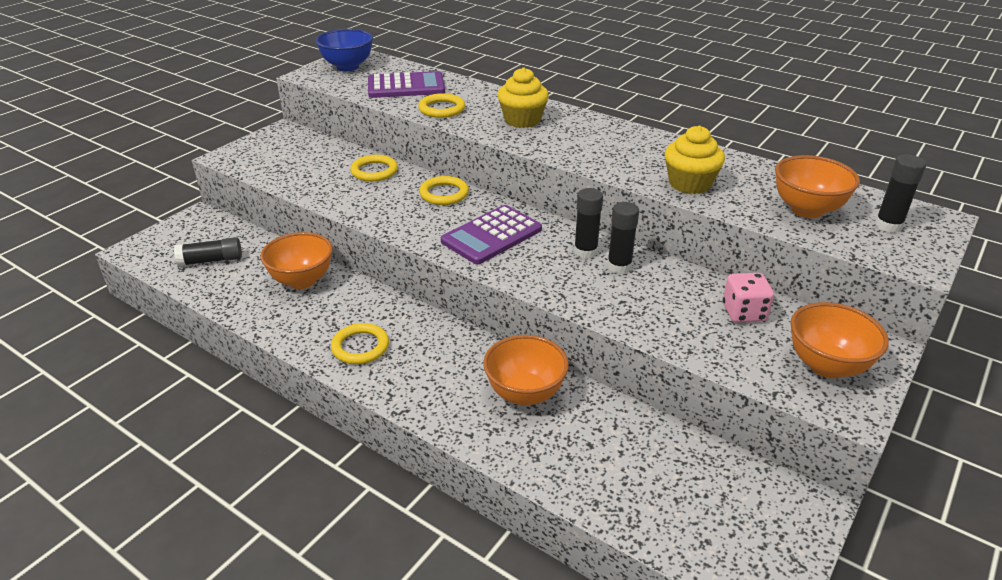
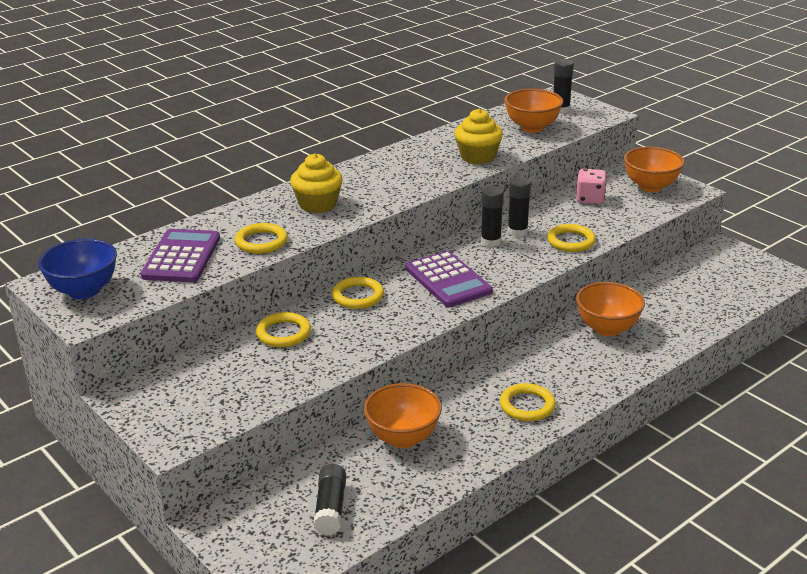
camera: 75 degrees left, 5 degrees down
(619, 306) = (571, 241): none -> yellow ring

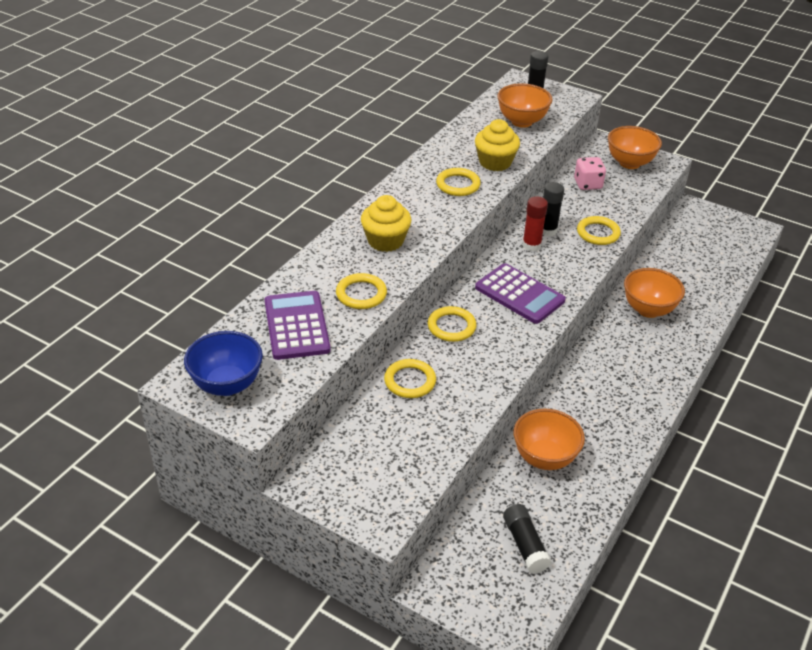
camera: 20 degrees left, 10 degrees up
(491, 242) = (531, 245): black glue stick -> red glue stick
(527, 405) = (627, 402): yellow ring -> yellow ring (458, 185)

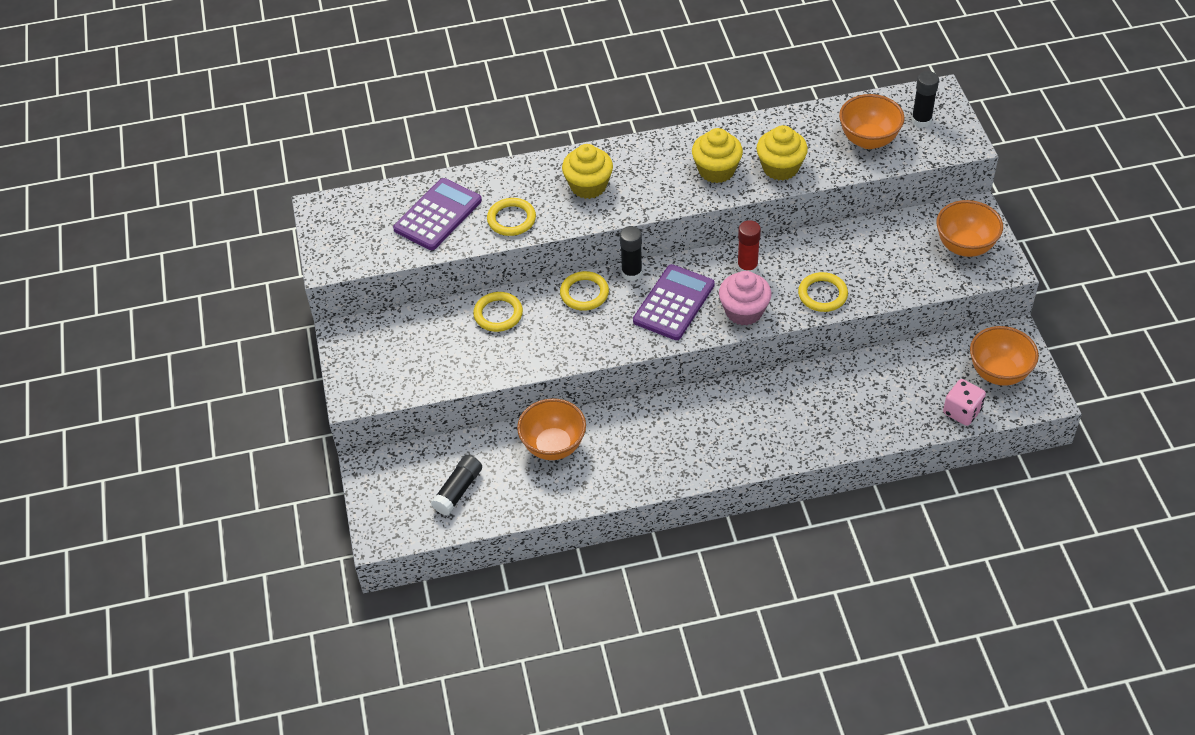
camera: 50 degrees right, 10 degrees up
(227, 385) = (344, 229): blue bowl -> none
(458, 185) = (716, 170): yellow ring -> yellow cupcake
(519, 294) = (674, 303): purple calculator -> purple calculator turned 150 degrees counterclockwise
(548, 230) = (782, 263): black glue stick -> black glue stick (631, 273)
(569, 271) = (744, 311): none -> pink cupcake
(588, 184) = (888, 242): pink dice -> pink dice (962, 412)
(648, 310) = (811, 397): orange bowl -> orange bowl (998, 373)

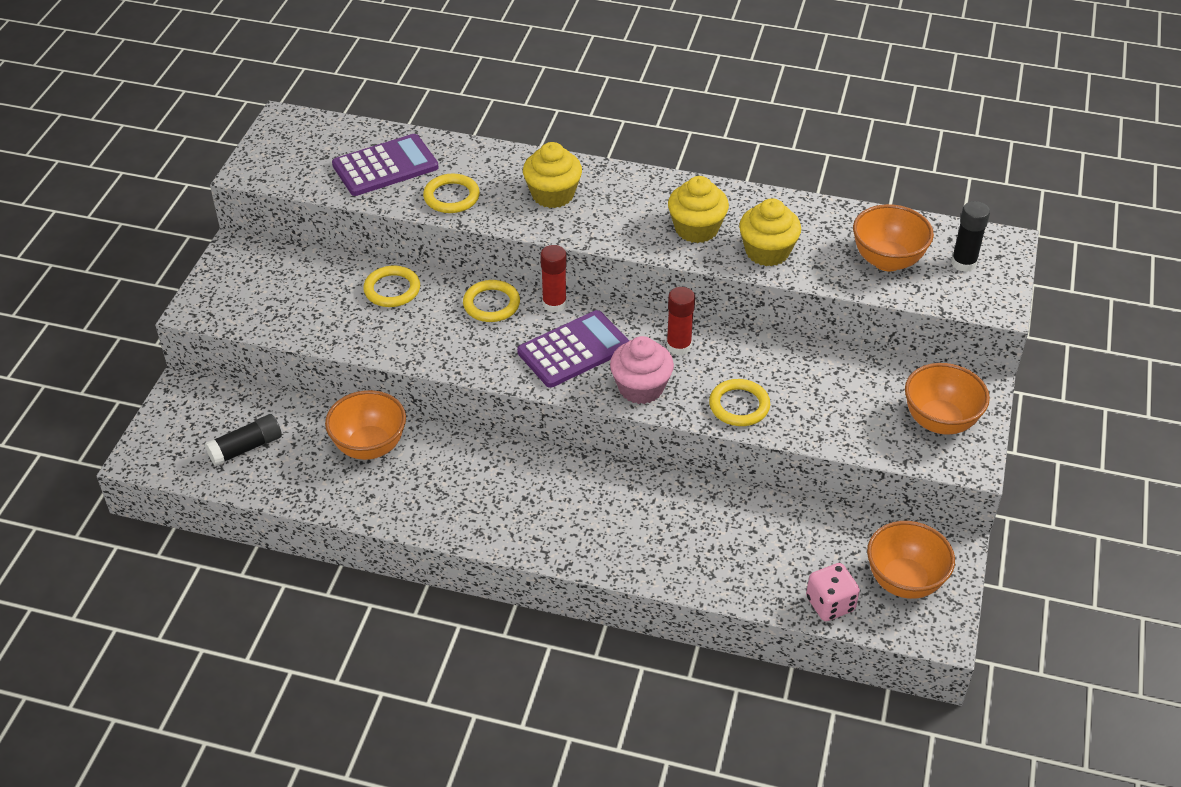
camera: 25 degrees right, 5 degrees down
(631, 273) = (554, 304): black glue stick -> red glue stick

